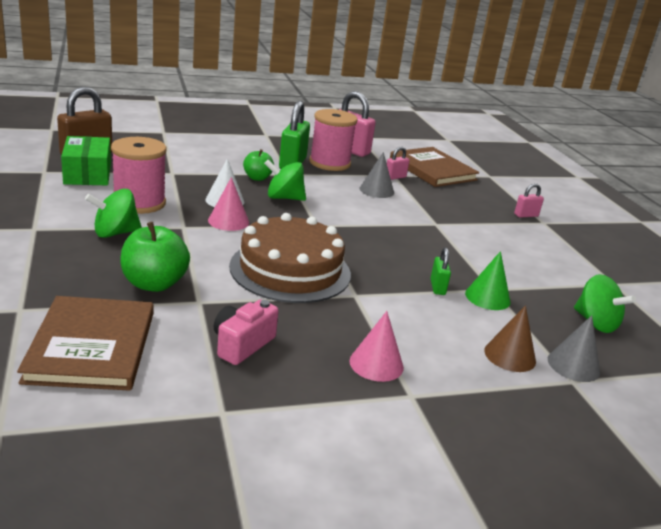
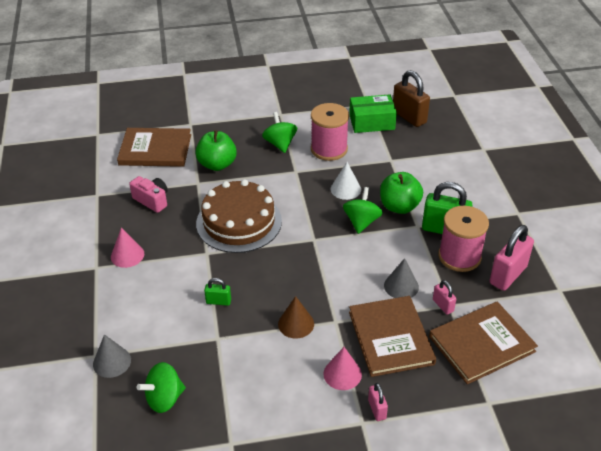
camera: 100 degrees right, 15 degrees up
(228, 221) = (309, 192): pink cone -> pink cone (342, 374)
(257, 178) = (399, 206): green apple -> green apple, size x1.58
(444, 201) = (390, 338): none -> brown book
(487, 297) = (204, 331): green cone -> none
(510, 355) = (127, 326): brown cone -> brown cone (296, 324)

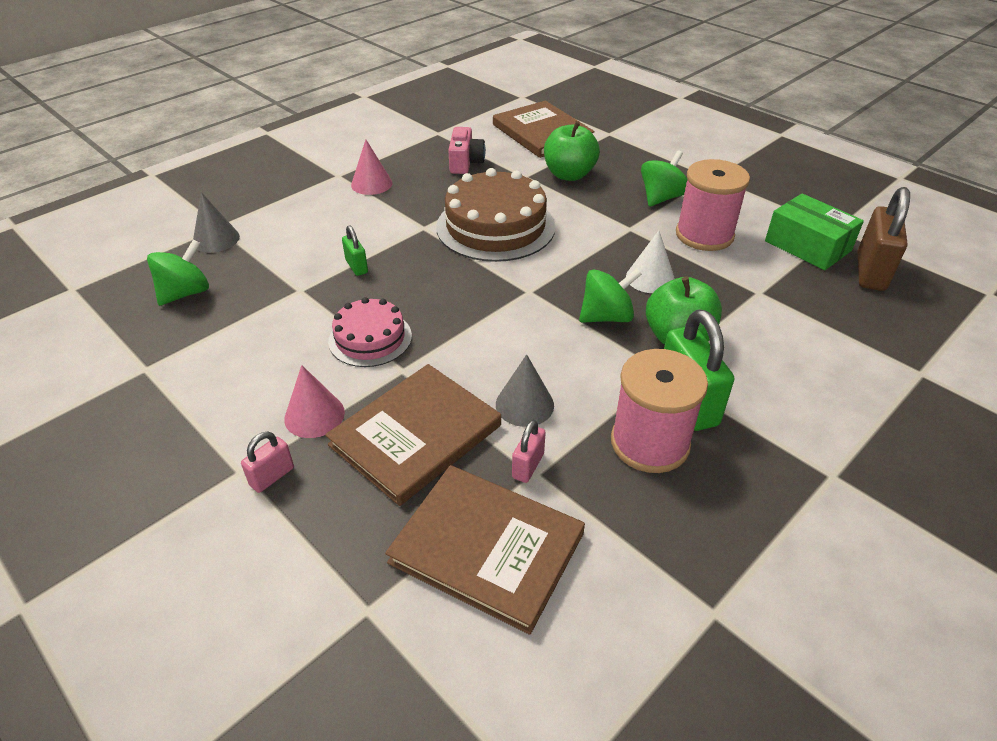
camera: 55 degrees right, 0 degrees up
(164, 398) = (185, 293): green spinning top -> green spinning top turned 105 degrees clockwise
(296, 324) = (370, 338): brown cone -> pink cake
(508, 275) = (672, 520): pink padlock -> none

